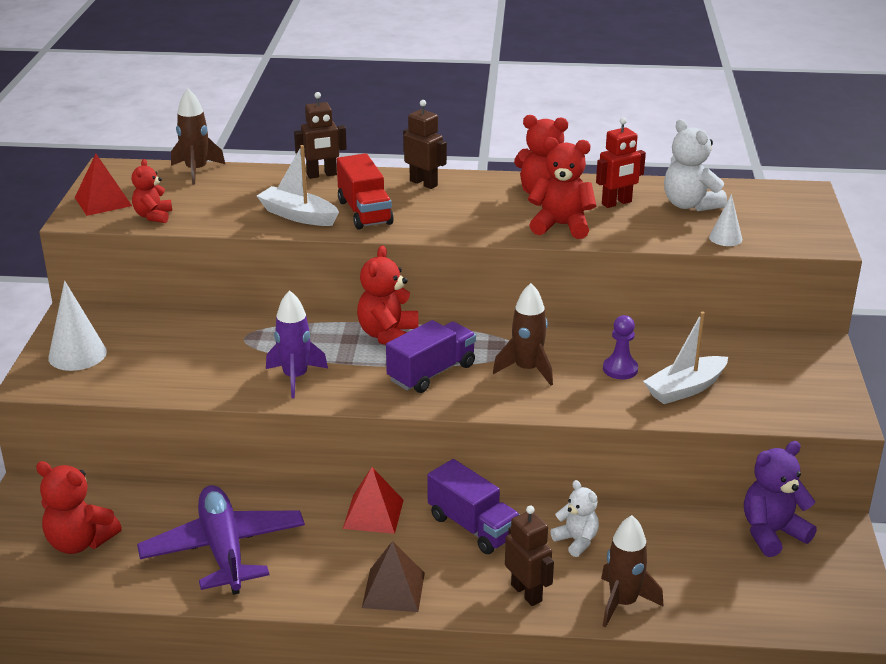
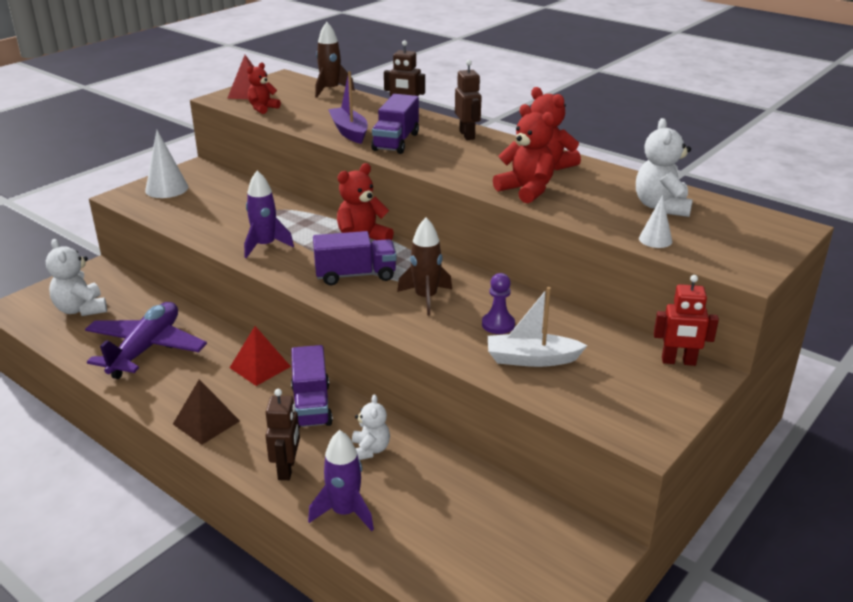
camera: 35 degrees right, 0 degrees up
(80, 542) = (81, 309): red teddy bear -> white teddy bear
(298, 215) = (349, 132): white boat -> purple boat
(364, 212) = (396, 142): red truck -> purple truck
(617, 203) = (598, 188): red robot -> red robot (678, 361)
(623, 603) = (345, 512): brown rocket -> purple rocket
(772, 533) = (534, 520): purple teddy bear -> none

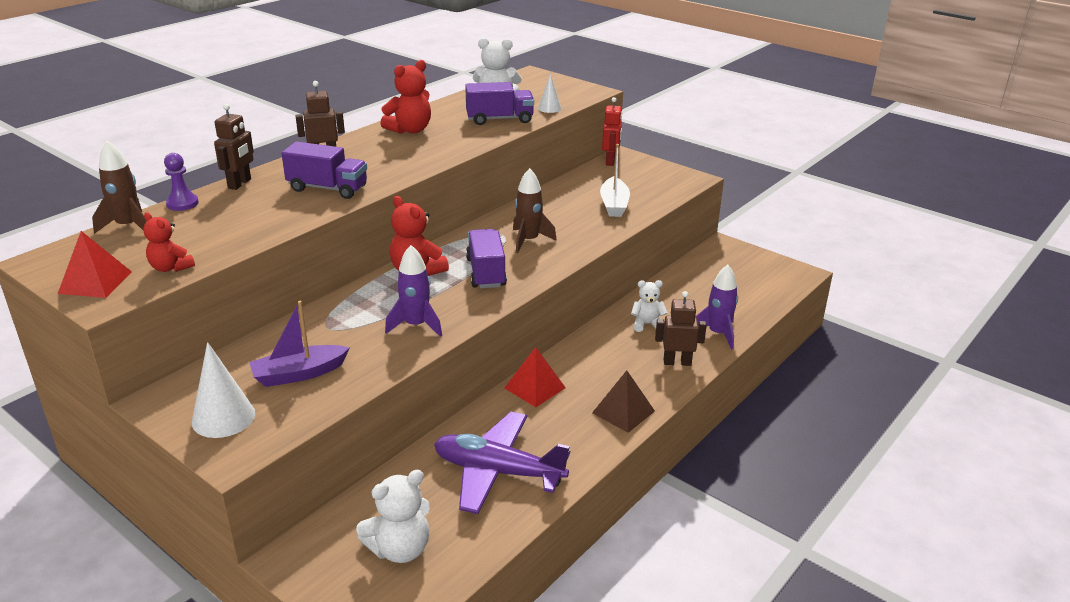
camera: 90 degrees left, 0 degrees up
(311, 405) = (593, 354): purple truck -> purple truck (499, 119)
(349, 132) = (286, 212): purple boat -> purple boat (299, 374)
(498, 324) = (569, 214): purple pawn -> purple pawn (182, 203)
(526, 190) = (460, 140): red teddy bear -> none

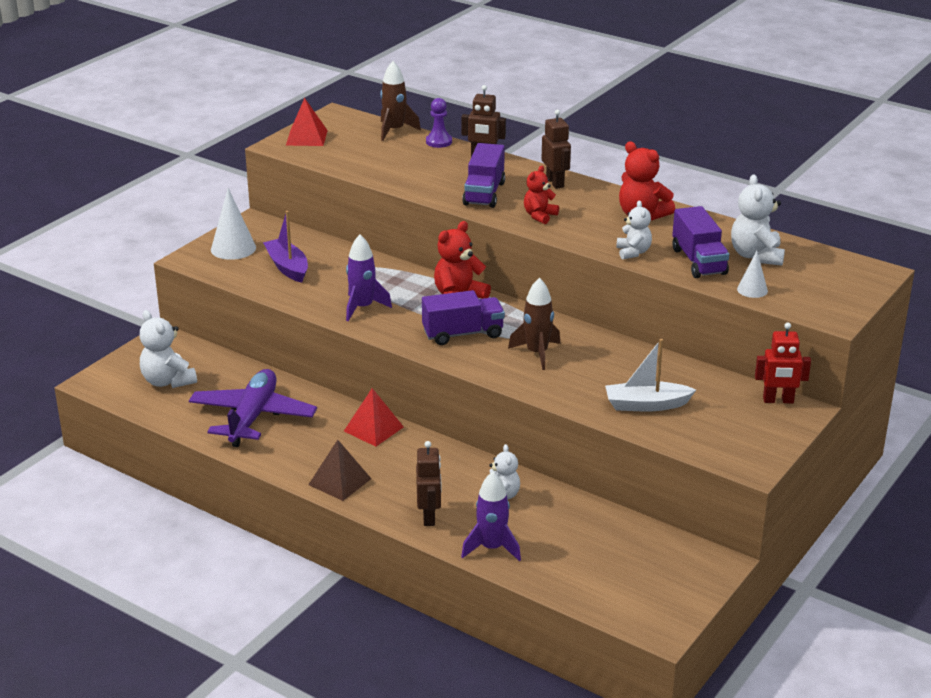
camera: 85 degrees right, 0 degrees up
(171, 268) = (330, 157): red teddy bear -> red teddy bear (539, 216)
(476, 139) = (633, 252): none -> white teddy bear

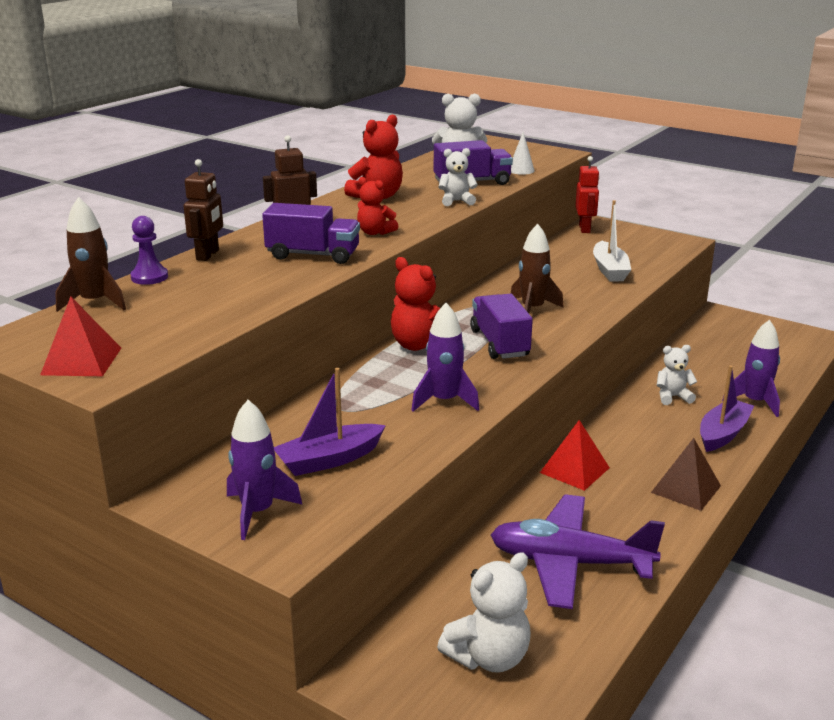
camera: 90 degrees left, 5 degrees down
(233, 248) = (257, 512): white cone -> purple rocket
(429, 516) = (723, 434): brown robot -> purple boat

